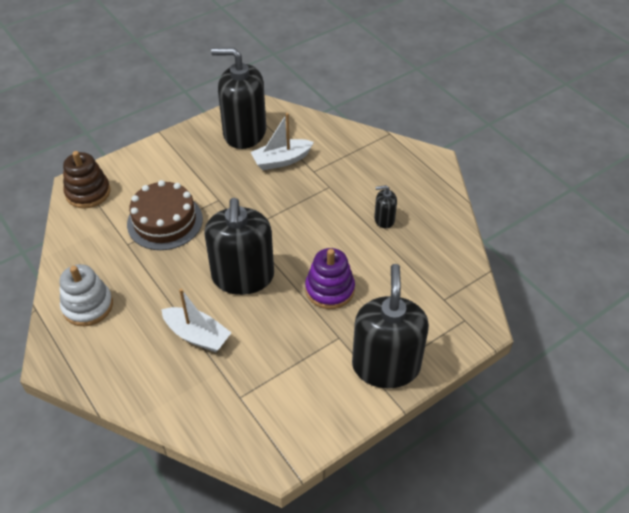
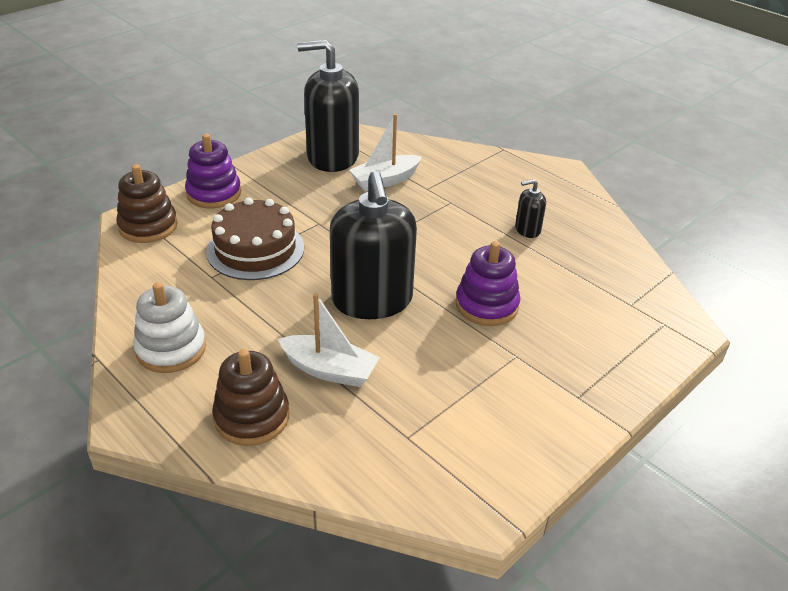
camera: 10 degrees left, 10 degrees down
(134, 369) = (252, 417): none -> brown stacking toy
(143, 164) = (214, 194): none -> purple stacking toy
(386, 366) = (587, 382): black soap dispenser -> none

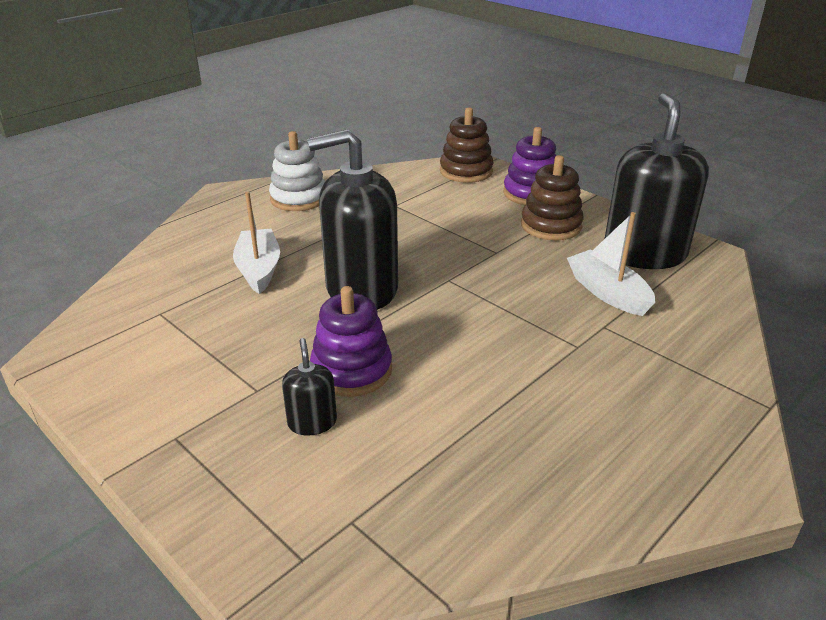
camera: 90 degrees right, 5 degrees down
(252, 417) = (211, 237): brown stacking toy -> brown stacking toy (551, 226)
(255, 249) = (440, 221): brown cake -> none
(329, 370) = (259, 269): white boat -> white boat turned 150 degrees clockwise
(527, 229) = (530, 419): black soap dispenser -> black soap dispenser (312, 422)

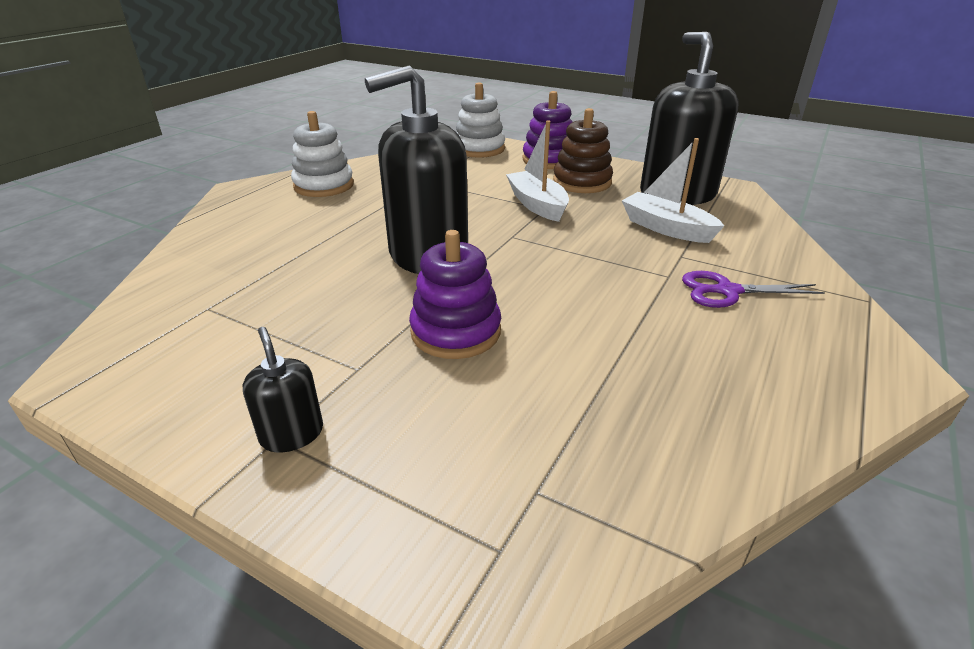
camera: 15 degrees left, 0 degrees up
(259, 269) = (308, 251): white boat -> white boat (537, 205)
(312, 422) = (437, 391): black soap dispenser -> black soap dispenser (292, 434)
(466, 171) = (479, 149): brown stacking toy -> white stacking toy
(627, 372) = (727, 291): none -> purple scissors

